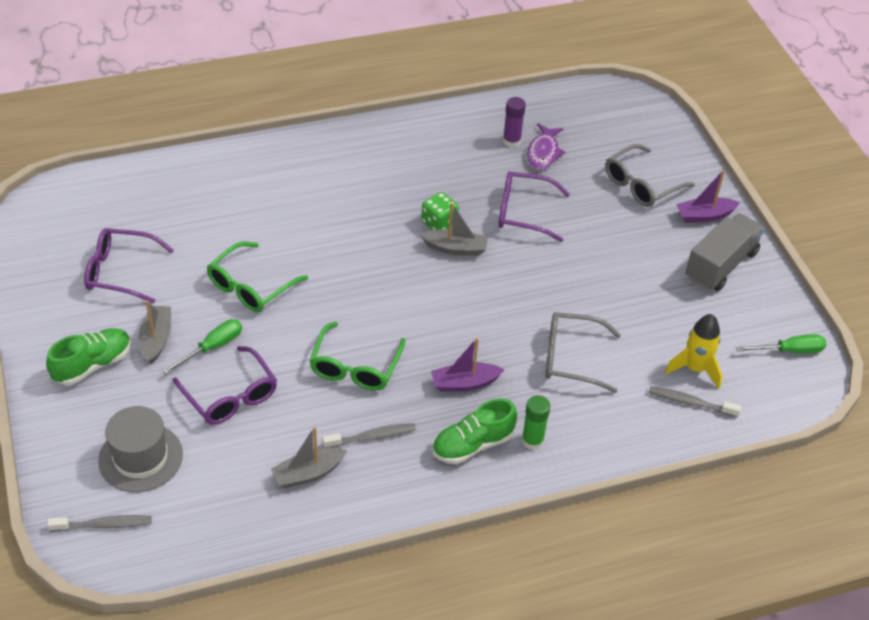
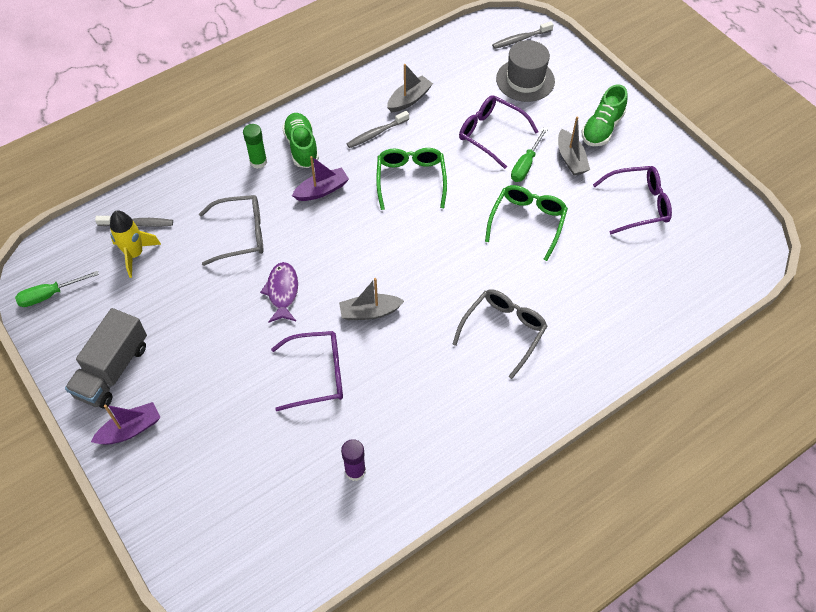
camera: 165 degrees right, 10 degrees up
(439, 223) = (395, 336): green dice -> none
(472, 445) = (302, 147): green shoe -> green shoe turned 60 degrees counterclockwise
(543, 153) = (316, 464): purple fish -> purple fish (282, 292)
(641, 185) = (201, 452): grey glasses -> grey glasses (503, 331)

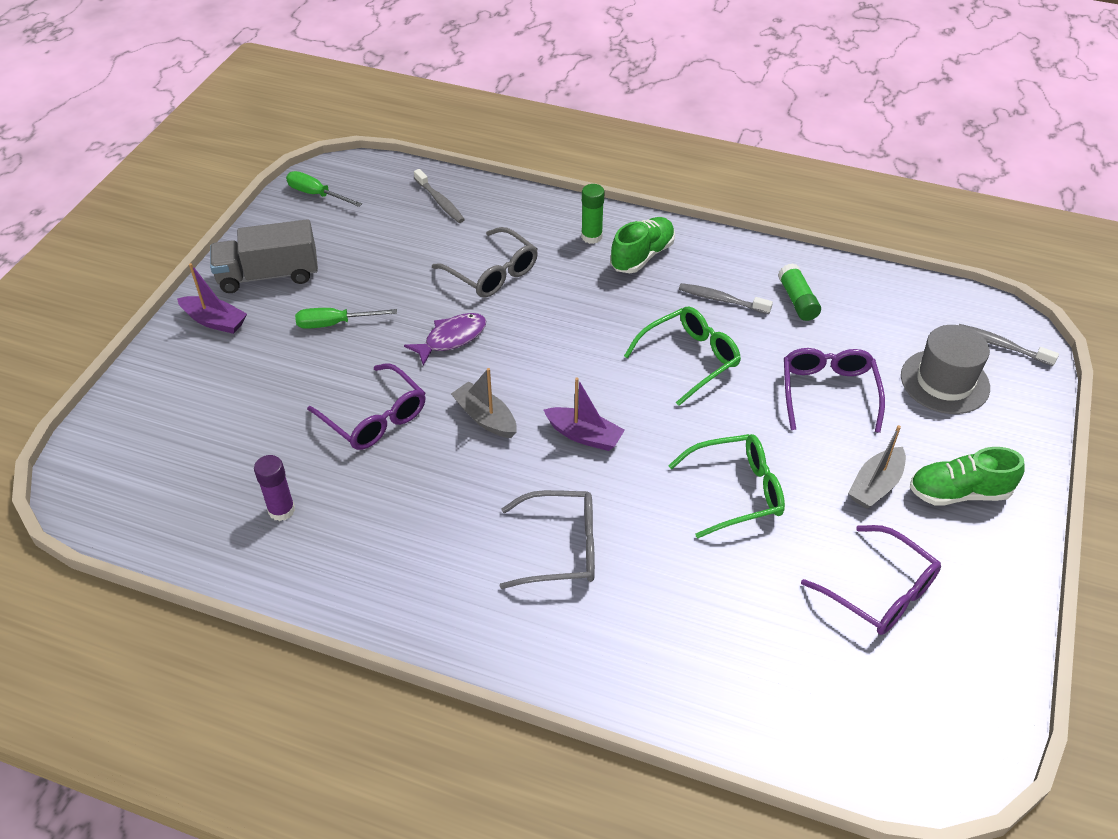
camera: 55 degrees right, 10 degrees down
(135, 254) = (405, 219): yellow rocket -> none
(322, 190) = (604, 299): purple boat -> purple boat (584, 435)
(409, 99) = (797, 300): grey boat -> green glue stick
(525, 164) = (819, 447): green screwdriver -> green screwdriver (335, 323)

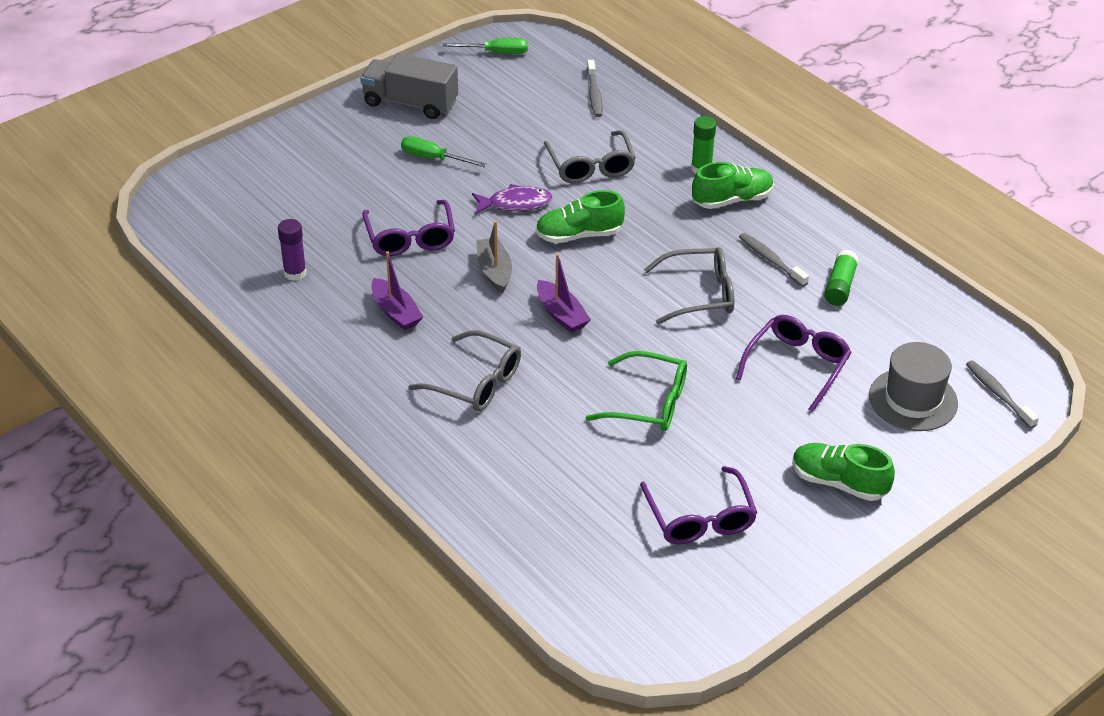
camera: 30 degrees right, 5 degrees down
(215, 321) = (344, 123): purple boat -> purple boat (396, 312)
(316, 194) = (496, 53): green screwdriver -> green screwdriver turned 120 degrees clockwise
(535, 346) = (579, 235): none -> green shoe
(690, 359) = (700, 294): green glasses -> grey glasses
(875, 485) = (770, 447): grey boat -> none

